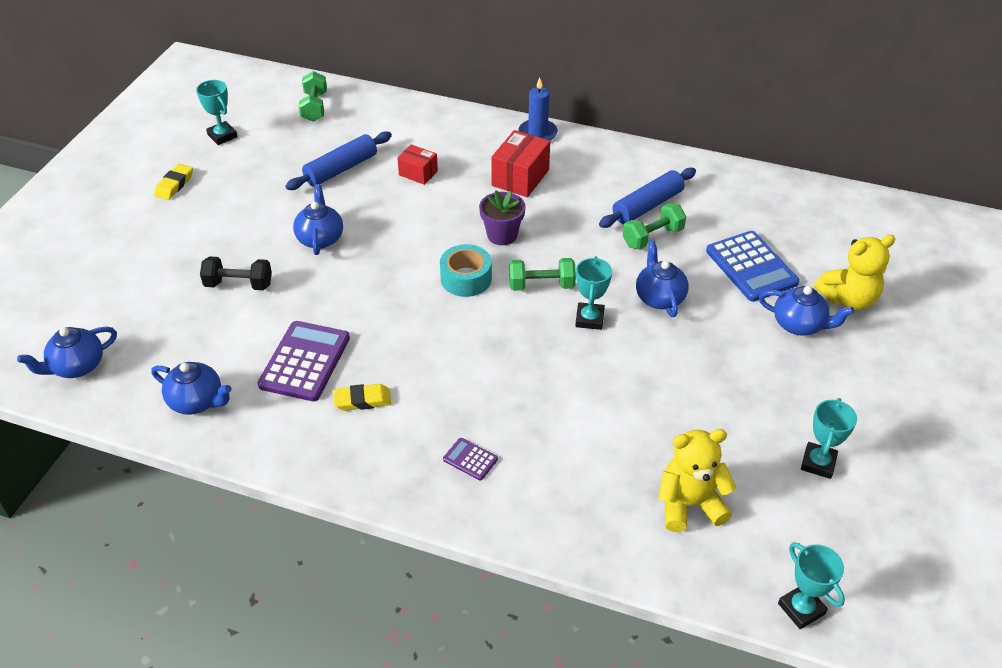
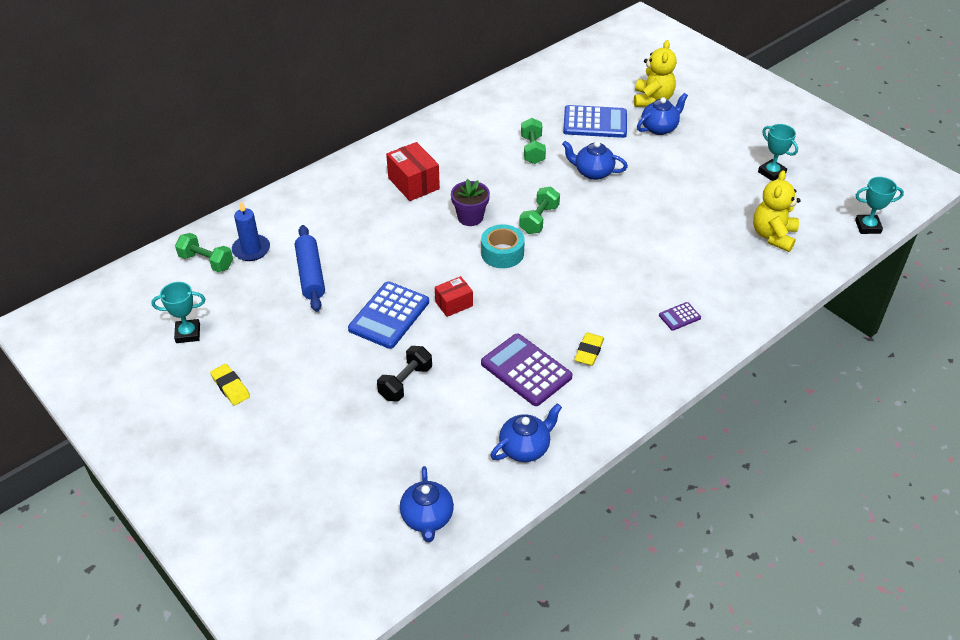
camera: 60 degrees left, 0 degrees up
(320, 238) = (389, 315): blue teapot -> blue calculator
(418, 173) = (358, 233): red box -> red box (454, 304)
(537, 133) = (369, 154): blue candle -> blue candle (251, 249)
(589, 319) = (589, 211): turquoise trophy -> none
(647, 206) = (499, 138): blue rolling pin -> none

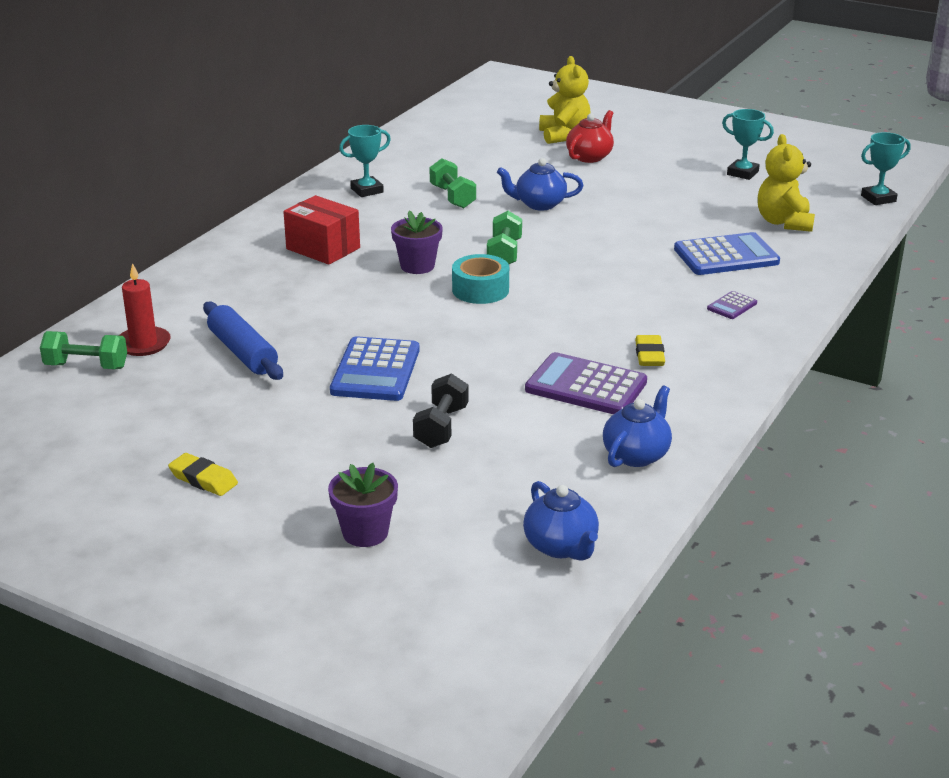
camera: 20 degrees left, 15 degrees down
(188, 333) = (106, 440): turquoise trophy -> turquoise trophy (367, 190)
(251, 249) = (143, 344): blue candle -> red candle
(307, 466) = (365, 533): none -> purple flower pot
(454, 304) = (452, 345): red box -> none
(595, 122) = (511, 163): blue calculator -> blue calculator (726, 256)
(659, 128) = (589, 157): blue teapot -> red teapot

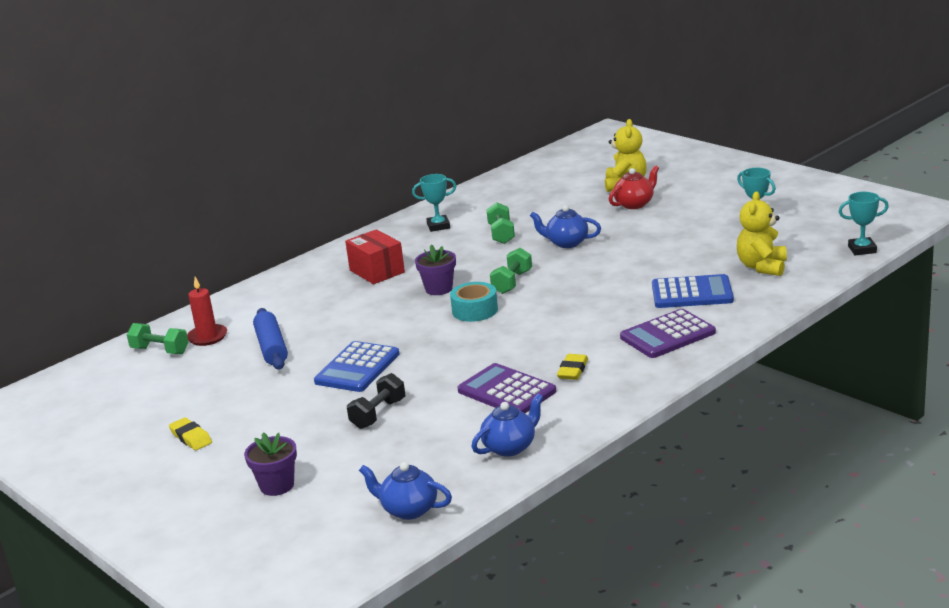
camera: 20 degrees right, 5 degrees down
(561, 547) = (408, 509): blue teapot -> blue teapot turned 120 degrees clockwise
(732, 306) = (667, 335): purple calculator -> purple calculator, size x2.12

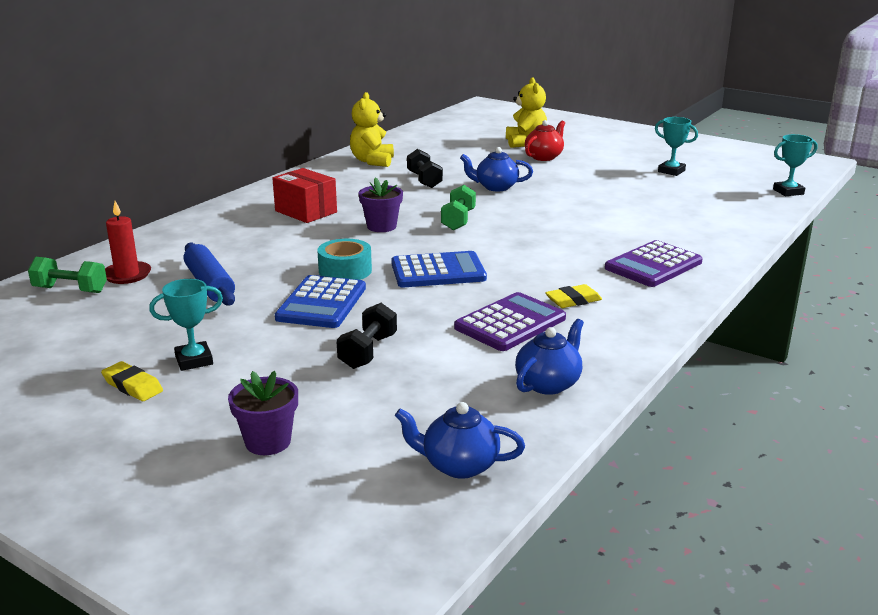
camera: 15 degrees left, 0 degrees up
(438, 226) = (355, 174): turquoise trophy -> turquoise trophy (194, 360)
(475, 310) = (431, 245): turquoise tape -> turquoise tape (345, 271)
(501, 234) = (424, 180): green dumbbell -> black dumbbell
(506, 391) = (510, 323): purple calculator -> purple calculator turned 105 degrees clockwise
(573, 370) = (573, 301): yellow eraser -> yellow eraser turned 60 degrees clockwise
(692, 293) = (651, 228): blue calculator -> blue calculator (438, 271)
(762, 267) = (704, 206): yellow teddy bear -> yellow teddy bear (372, 161)

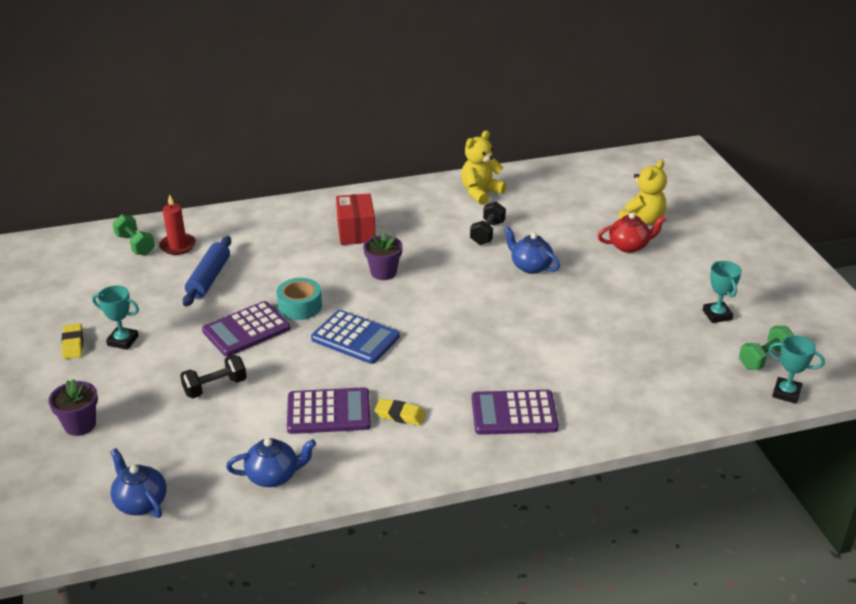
camera: 40 degrees right, 10 degrees up
(321, 303) = (246, 330): blue calculator -> purple calculator
(458, 220) = (445, 291): green dumbbell -> green dumbbell (764, 358)

